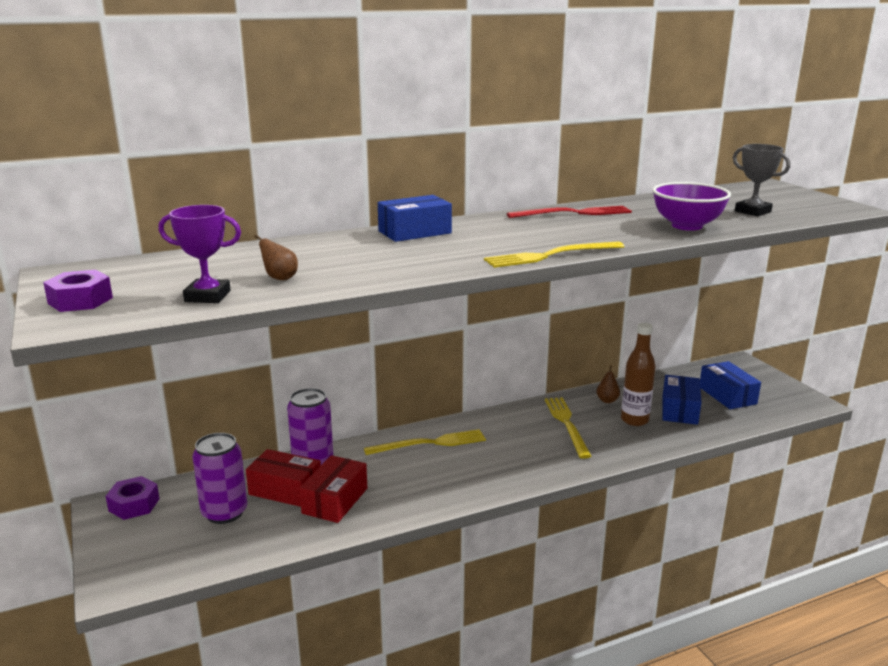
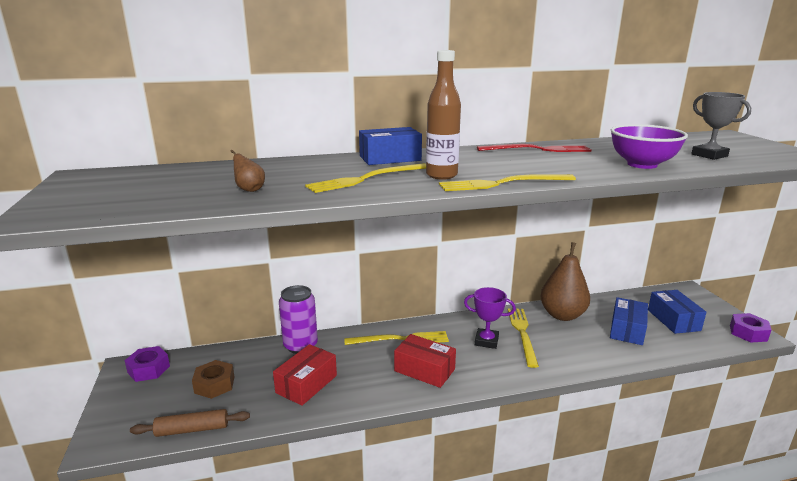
camera: 10 degrees right, 0 degrees up
(80, 300) = (72, 198): purple nut -> purple nut (748, 333)
(207, 296) = (177, 201): purple trophy -> purple trophy (486, 341)
(218, 560) = (192, 429): none -> brown rolling pin
(224, 512) = (214, 385): purple can -> brown nut
(285, 490) = (270, 369): red box -> red box (424, 370)
(402, 258) = (366, 179): none -> yellow fork
(607, 400) = (562, 315): brown pear -> brown pear, size x2.37
(634, 420) = (584, 335): brown bottle -> brown bottle (441, 175)

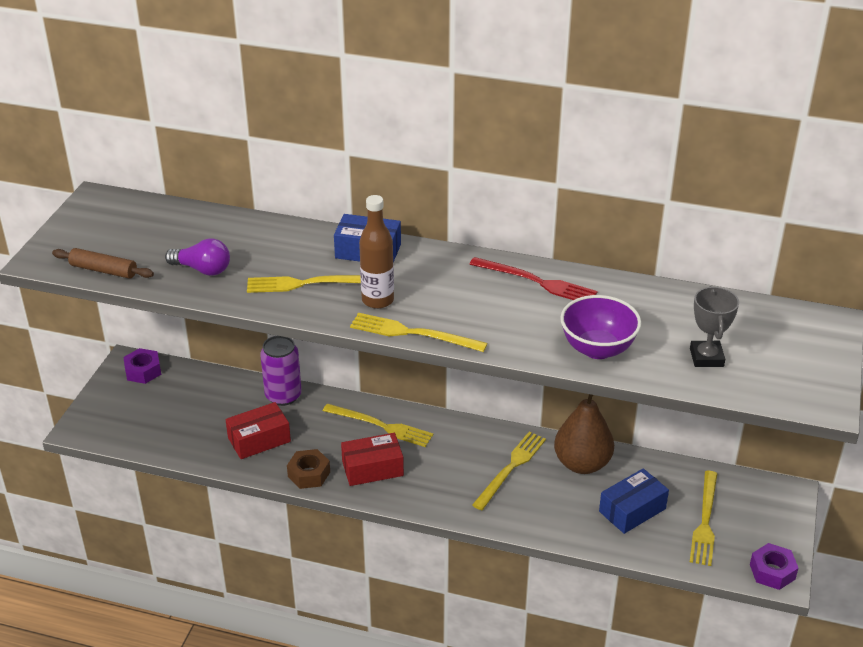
camera: 30 degrees right, 15 degrees up
(192, 429) = (146, 445): brown rolling pin -> brown rolling pin (103, 270)
(214, 385) = (185, 409): brown nut -> brown nut (309, 474)
(249, 189) = (202, 269): brown pear -> purple light bulb
(424, 370) = (372, 468): red box -> red box turned 75 degrees counterclockwise
(486, 341) = (463, 462): purple trophy -> none
(673, 320) = (705, 521): blue box -> yellow fork

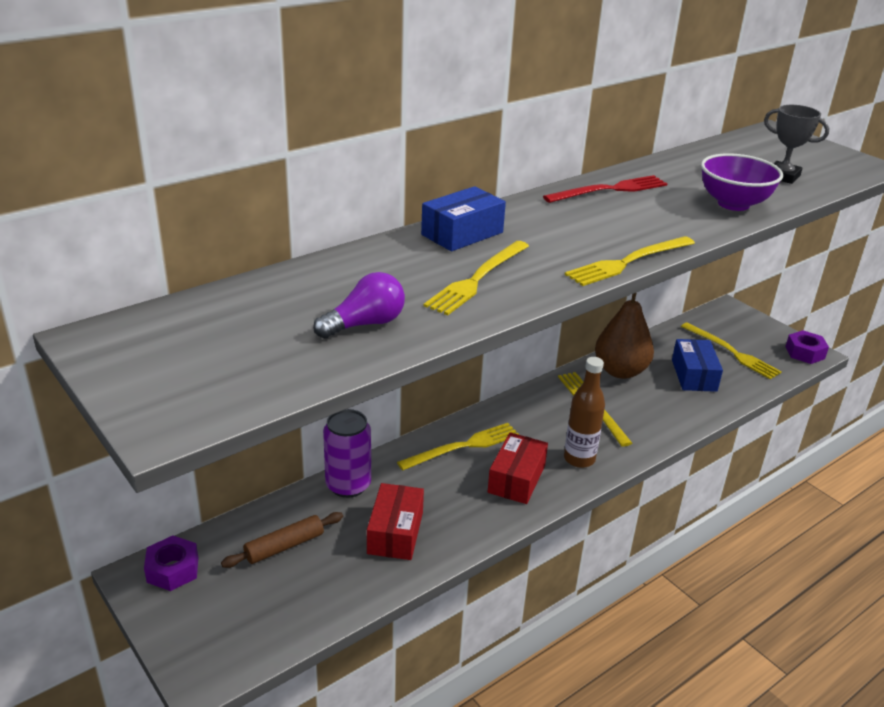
camera: 55 degrees left, 5 degrees down
(103, 270) = (266, 387): brown rolling pin -> brown rolling pin (284, 546)
(309, 474) = (483, 522): brown nut -> none
(377, 300) = (553, 258): brown bottle -> brown bottle (579, 459)

